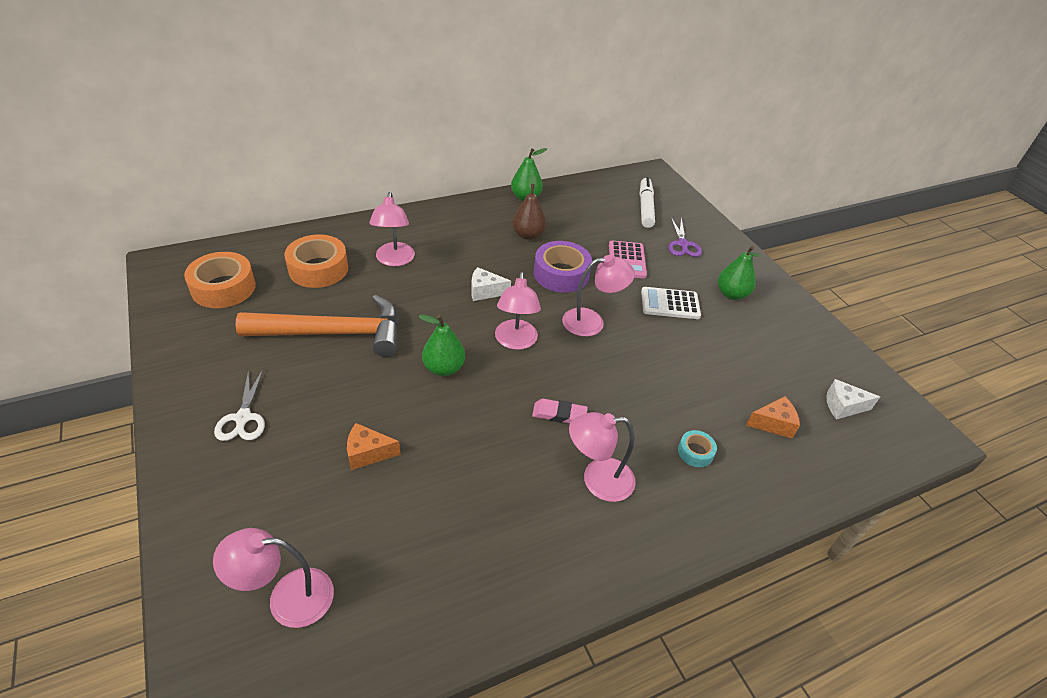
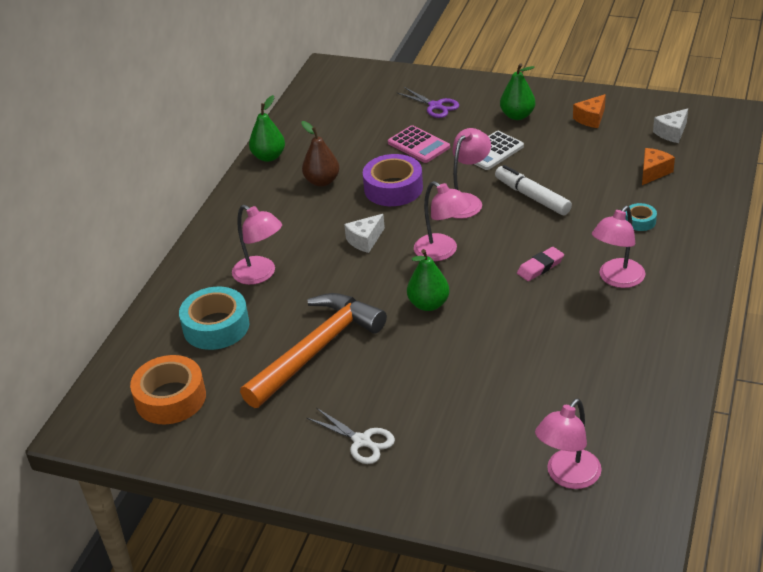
camera: 40 degrees left, 5 degrees down
(318, 269) = (216, 326): orange tape -> turquoise tape
(368, 453) = (474, 383): orange cheese -> orange cheese (591, 118)
(645, 208) = (367, 99): white marker -> white marker (532, 197)

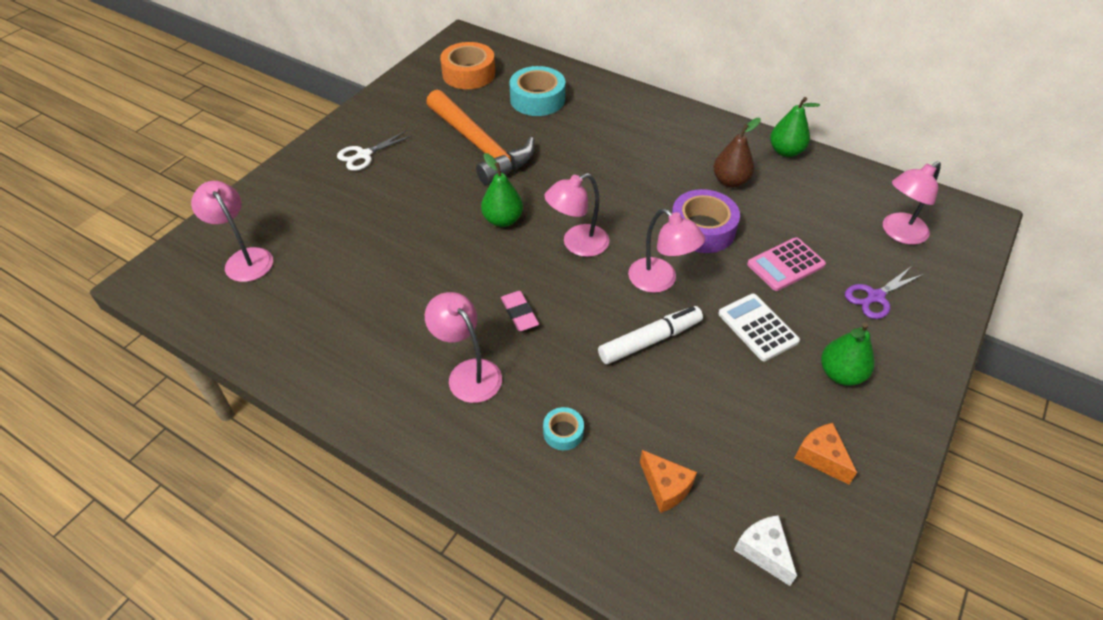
camera: 100 degrees right, 10 degrees up
(260, 274) = (594, 127): pink lamp -> pink lamp (898, 233)
(365, 240) = (618, 195): white cheese -> none

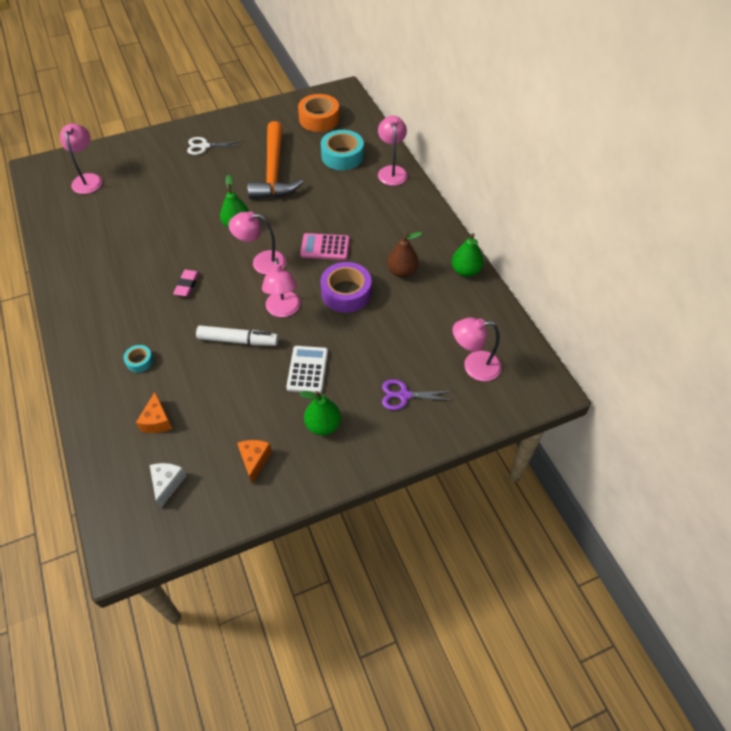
camera: 35 degrees right, 5 degrees up
(468, 373) = (128, 302): pink lamp -> pink lamp (392, 171)
(785, 265) = (371, 343): pink calculator -> pink calculator (325, 247)

